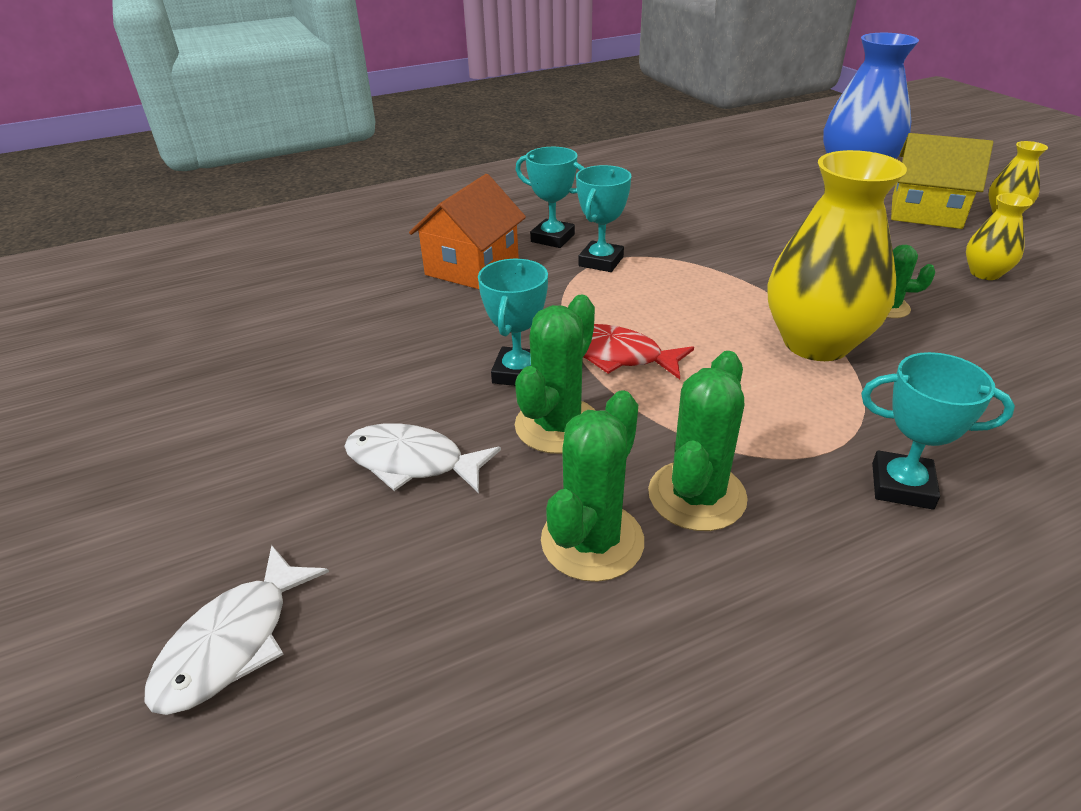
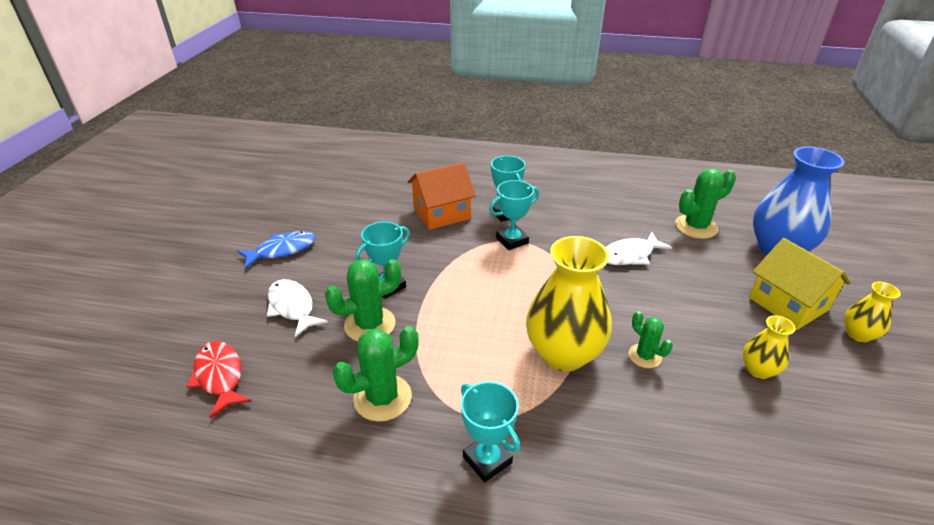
camera: 35 degrees right, 0 degrees up
(233, 642) = (156, 346): white fish -> white fish (630, 255)
(288, 402) = (282, 250): none -> blue fish
(592, 541) = (313, 389): green cactus -> green cactus (696, 227)
(617, 356) = (445, 302): red fish -> red fish (220, 376)

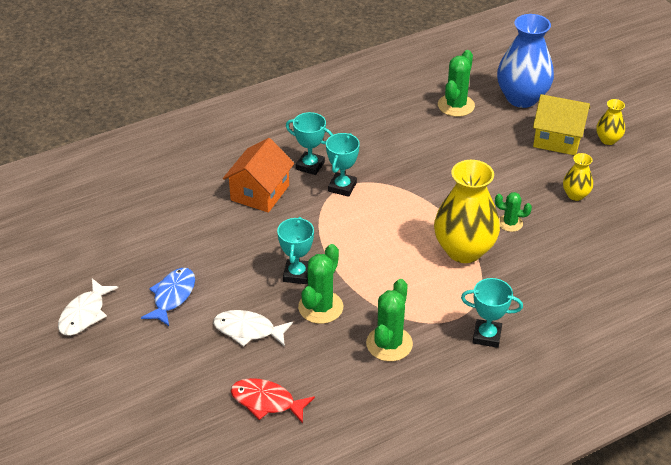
camera: 40 degrees left, 5 degrees up
(630, 255) = (435, 154): white fish -> white fish (84, 314)

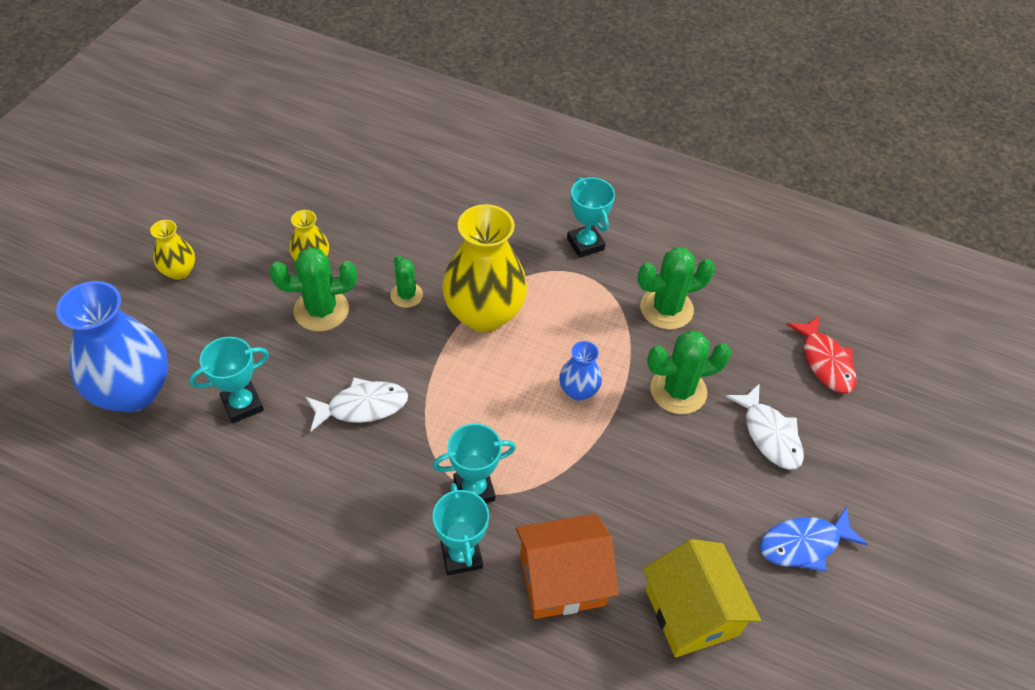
camera: 130 degrees left, 10 degrees up
(84, 314) = (919, 619): white fish -> white fish (362, 406)
(297, 274) = (655, 442): turquoise trophy -> turquoise trophy (242, 404)
(365, 261) = (578, 390): none -> blue vase
(456, 105) = (199, 458): green cactus -> green cactus (321, 310)
(557, 139) = (209, 317): yellow house -> yellow house (691, 612)

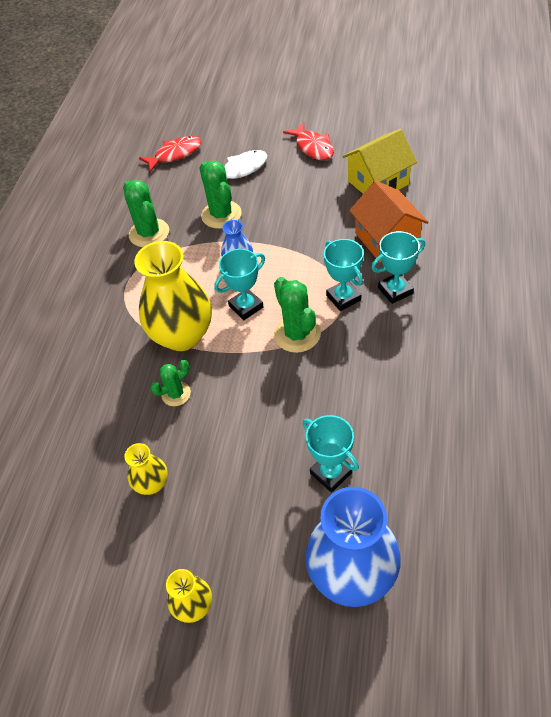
camera: 95 degrees left, 0 degrees up
(321, 310) = (210, 452): green cactus -> green cactus (297, 334)
(362, 406) = (300, 386): white fish -> none
(585, 244) = (91, 291): turquoise trophy -> turquoise trophy (246, 307)
(804, 544) = (313, 147): blue fish -> red fish

